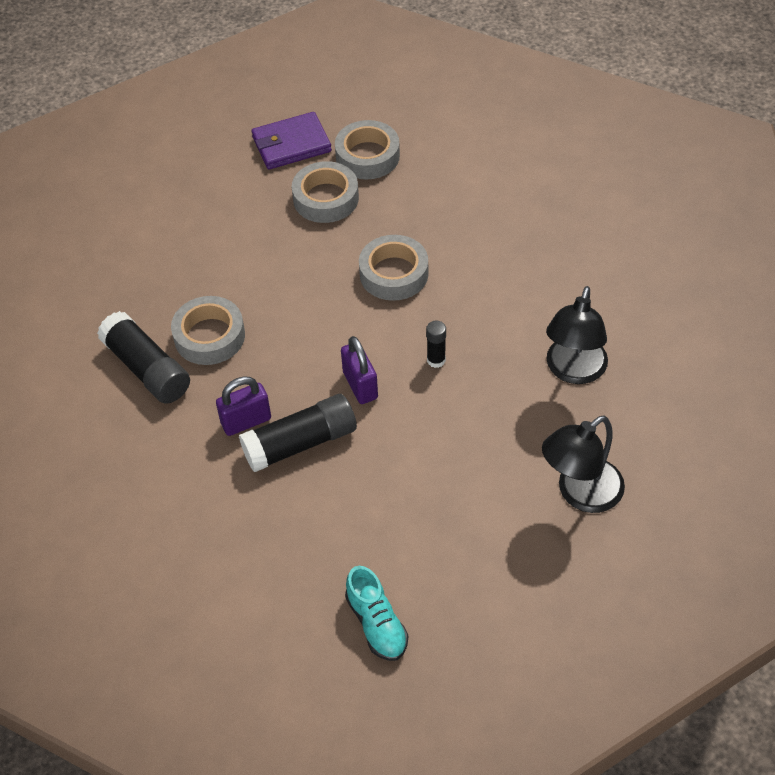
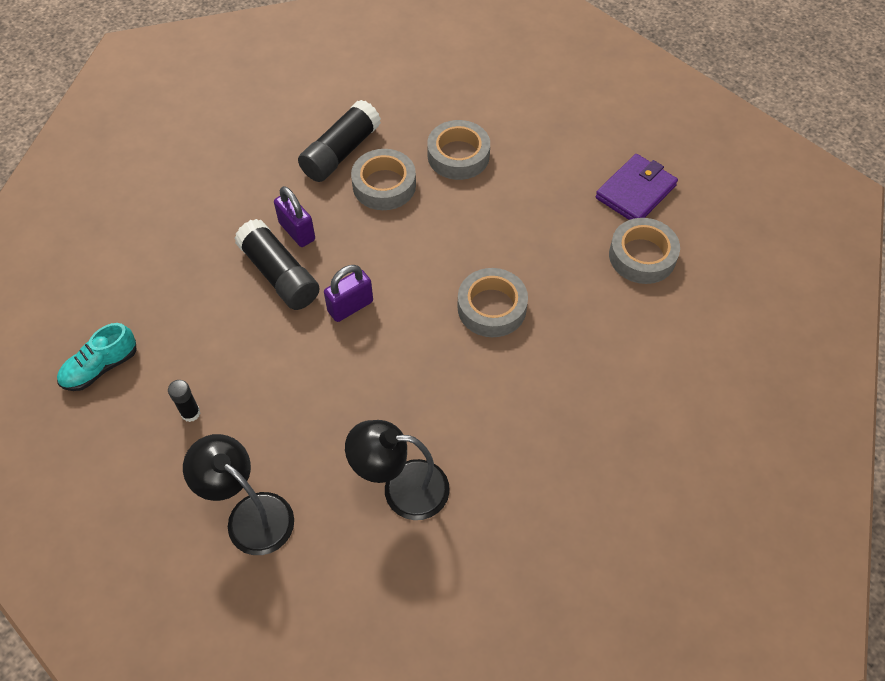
camera: 75 degrees right, 5 degrees up
(291, 144) = (635, 192): purple wallet -> purple wallet turned 75 degrees clockwise
(326, 198) = (573, 234): grey tape -> grey tape (458, 156)
(436, 360) = (391, 362): black glue stick -> black glue stick (190, 413)

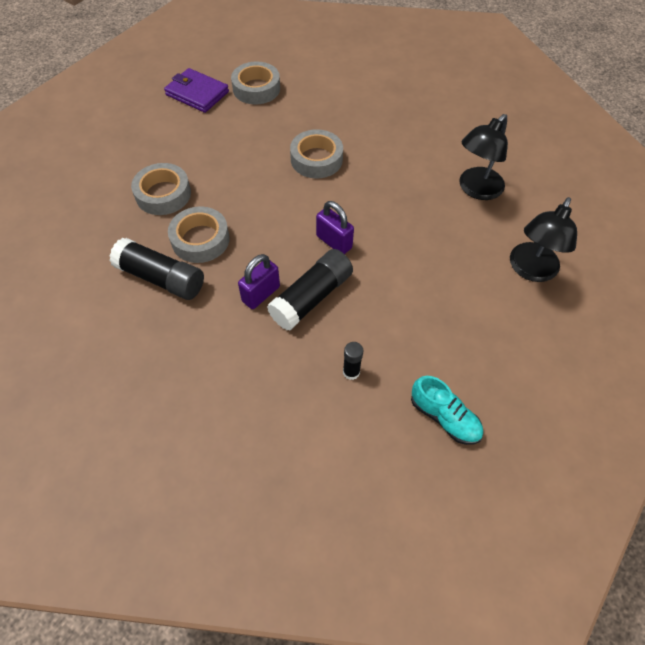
camera: 100 degrees left, 0 degrees up
(190, 413) = (464, 330): black glue stick -> black glue stick (351, 372)
(402, 488) = (476, 189): black lamp -> black lamp turned 45 degrees clockwise

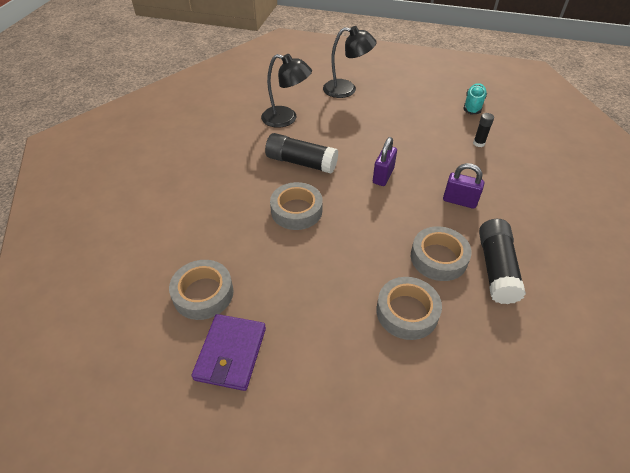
camera: 110 degrees left, 10 degrees down
(311, 297) = (440, 174): black glue stick -> black glue stick (301, 162)

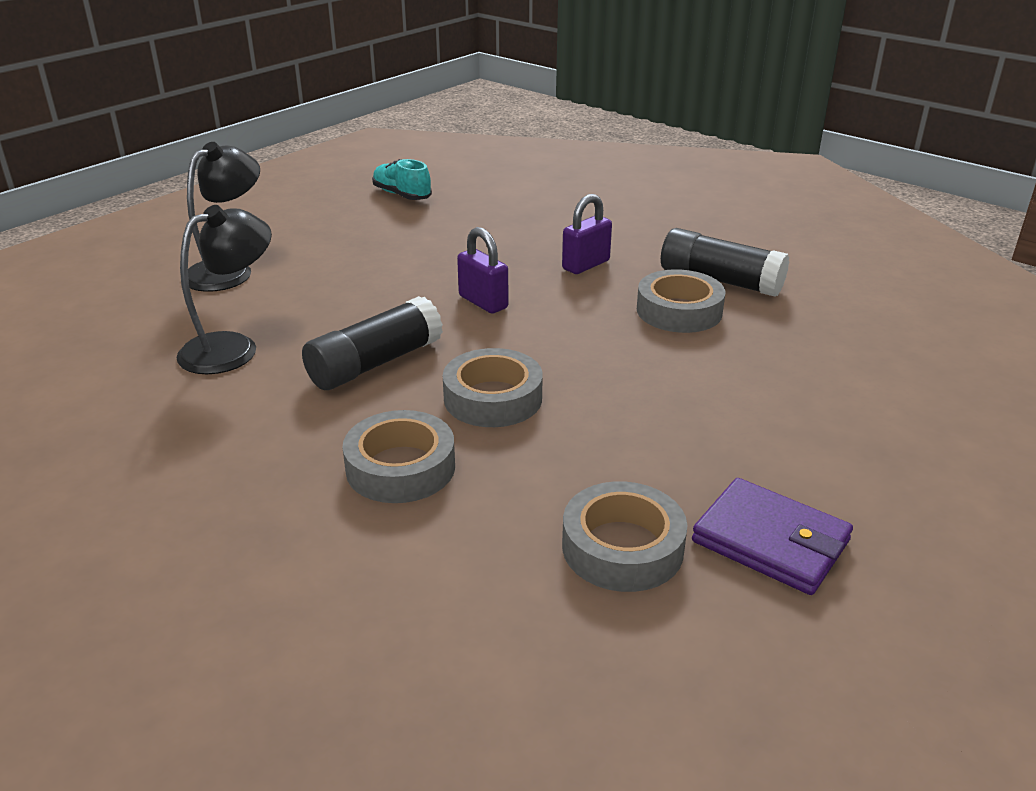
camera: 65 degrees left, 15 degrees down
(407, 312) = (760, 361): grey tape -> grey tape (400, 467)
(478, 143) = (485, 217): black glue stick -> none

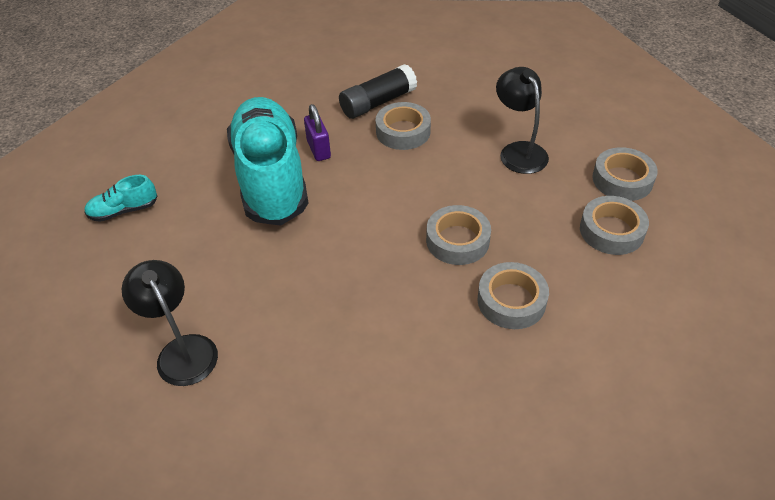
camera: 65 degrees left, 15 degrees up
(233, 348) = (318, 365): black lamp -> black lamp (518, 151)
(375, 363) = (386, 287): black glue stick -> none
(483, 302) = (337, 212): purple padlock -> none
(511, 250) = (271, 177): none -> turquoise shoe
(770, 541) = (622, 180): purple wallet -> grey tape

